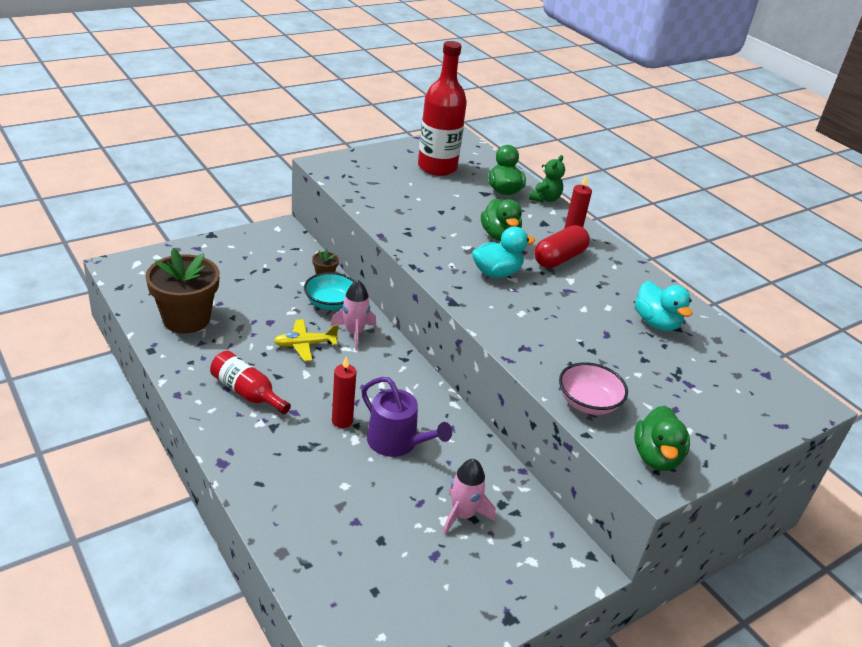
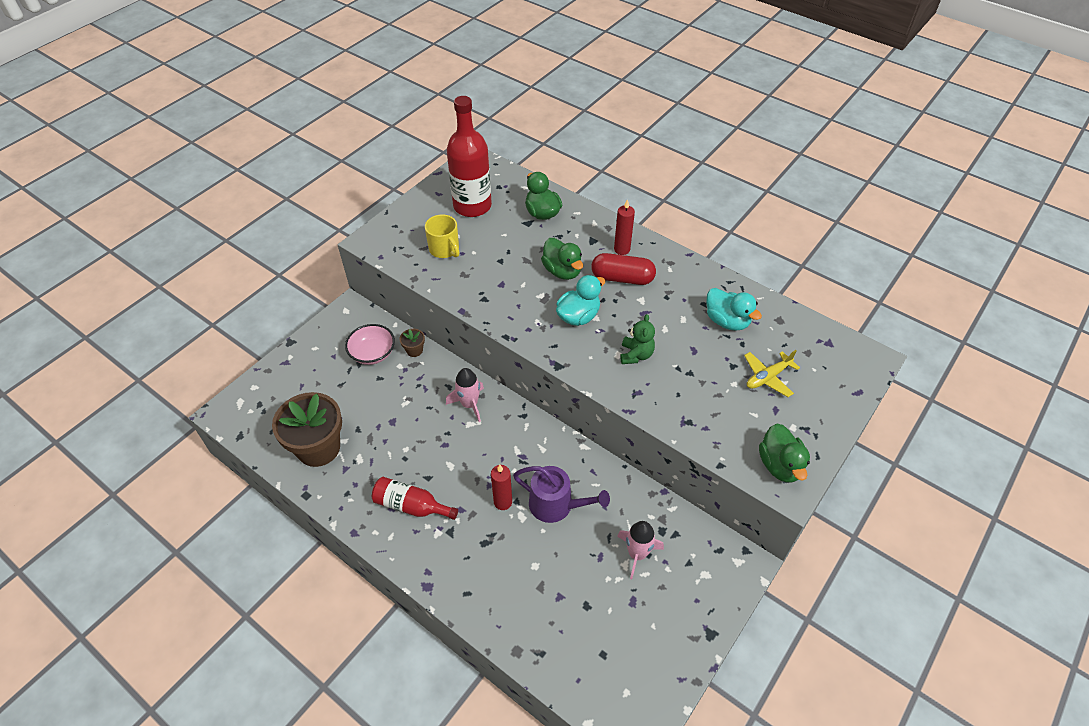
camera: 15 degrees left, 15 degrees up
(305, 345) = (434, 434): yellow plane -> yellow plane (767, 377)
(330, 303) = (434, 379): turquoise bowl -> none
(391, 189) = (444, 249): none -> yellow mug
(545, 199) = (581, 210): green teddy bear -> green teddy bear (636, 355)
(559, 258) = (622, 278): red capsule -> red capsule turned 75 degrees clockwise
(588, 403) = (709, 431): pink bowl -> pink bowl (372, 353)

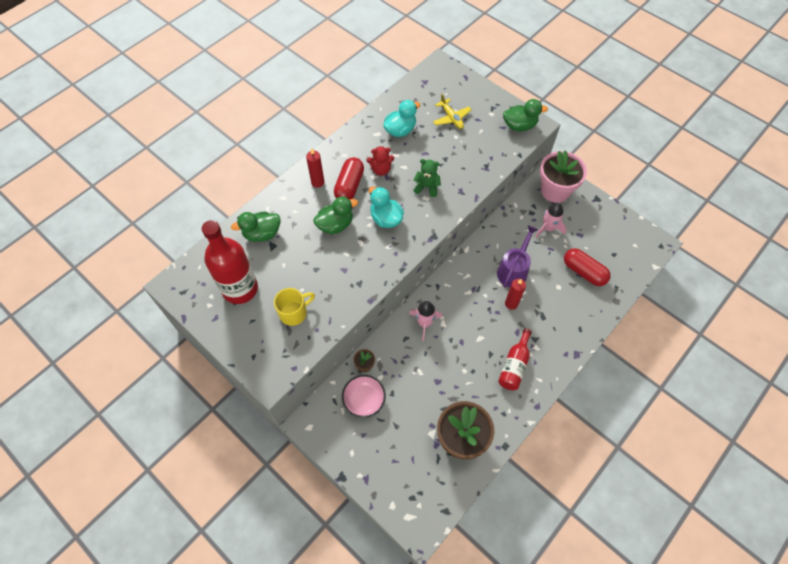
camera: 85 degrees left, 10 degrees up
(564, 604) = (583, 272): none -> red capsule
(654, 306) = (381, 170): none -> red teddy bear
(712, 566) = (555, 191): none -> pink flower pot

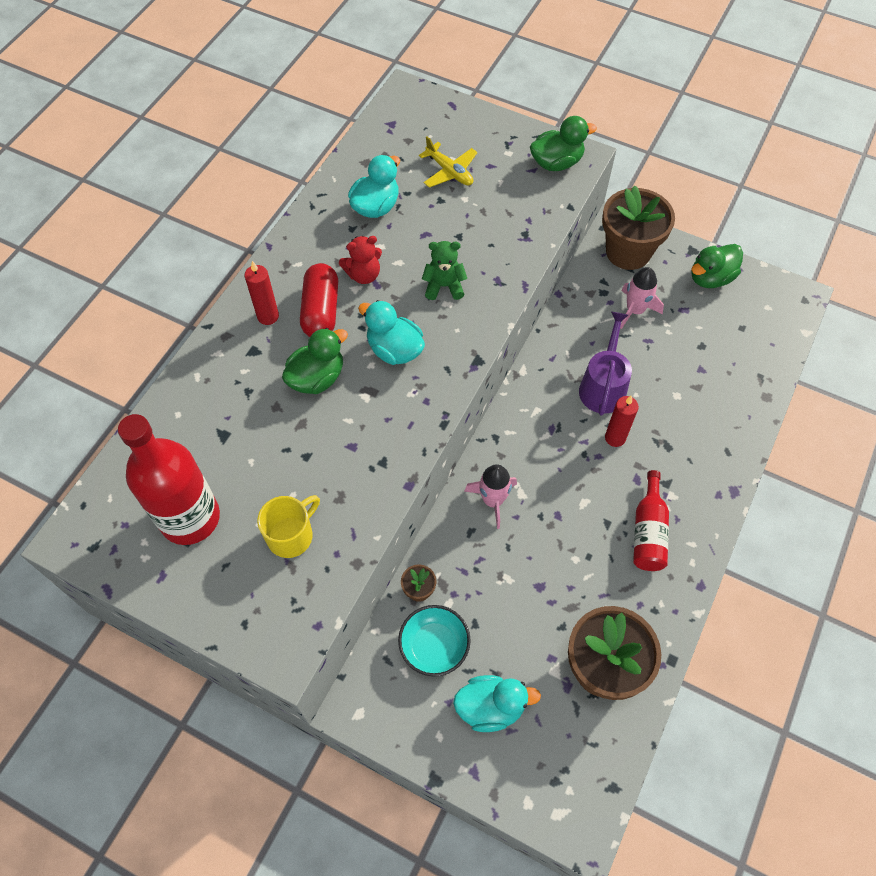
camera: 15 degrees left, 0 degrees up
(262, 234) = (200, 419): green duck -> green duck (710, 278)
(364, 400) = (434, 646): pink bowl -> turquoise bowl
(387, 444) = (490, 707): none -> turquoise duck
(555, 191) = (628, 252): pink flower pot -> brown flower pot
(583, 272) = (706, 364): red capsule -> none

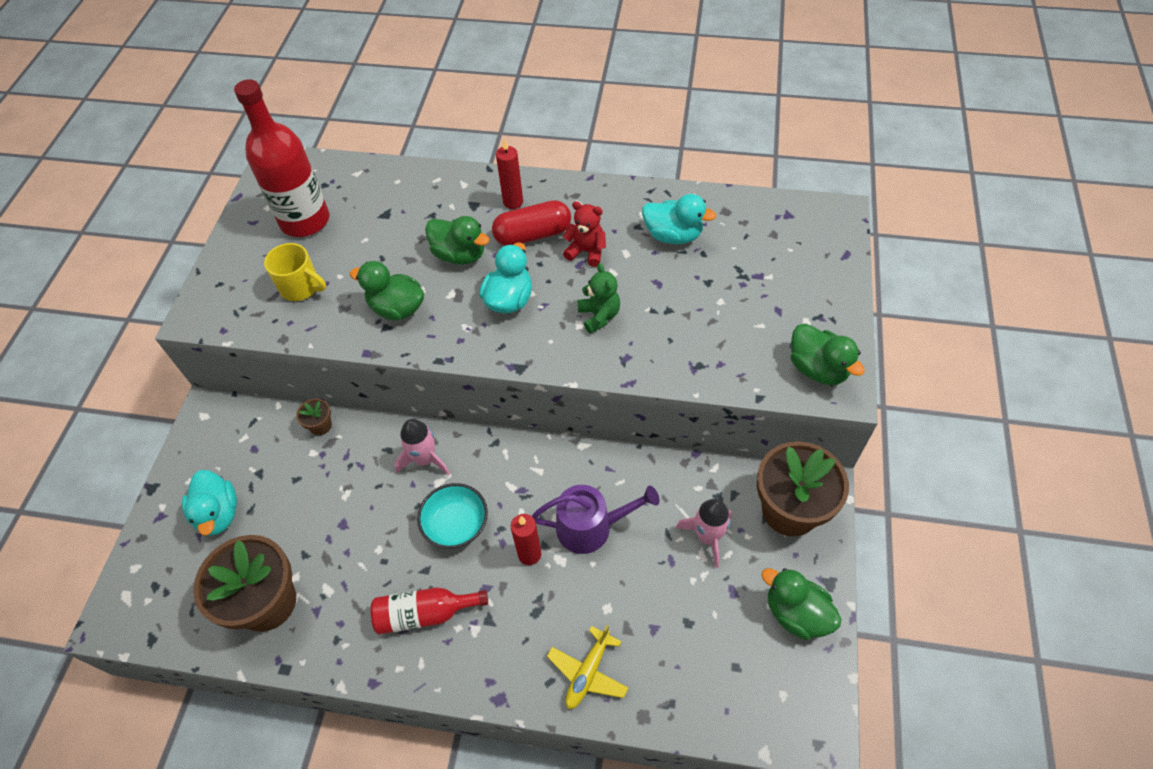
camera: 75 degrees right, 5 degrees down
(363, 275) = (586, 251): red teddy bear -> red teddy bear turned 150 degrees clockwise
(363, 447) = (397, 308): none -> green duck
(434, 646) = (269, 453): turquoise bowl -> turquoise bowl (456, 525)
(449, 172) = (750, 279): yellow plane -> yellow plane (588, 672)

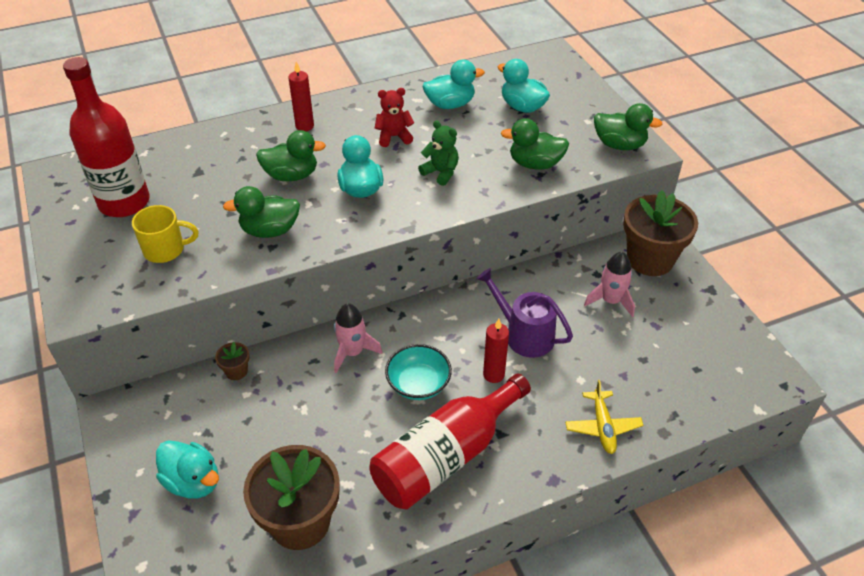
camera: 35 degrees left, 10 degrees down
(424, 614) = (446, 456): red bottle -> red bottle, size x1.72
(533, 235) = (341, 141): red capsule -> none
(591, 527) = (524, 335): purple watering can -> purple watering can turned 105 degrees counterclockwise
(747, 271) = (522, 107): none -> turquoise duck
(796, 613) = (706, 317): green duck -> green duck (535, 164)

